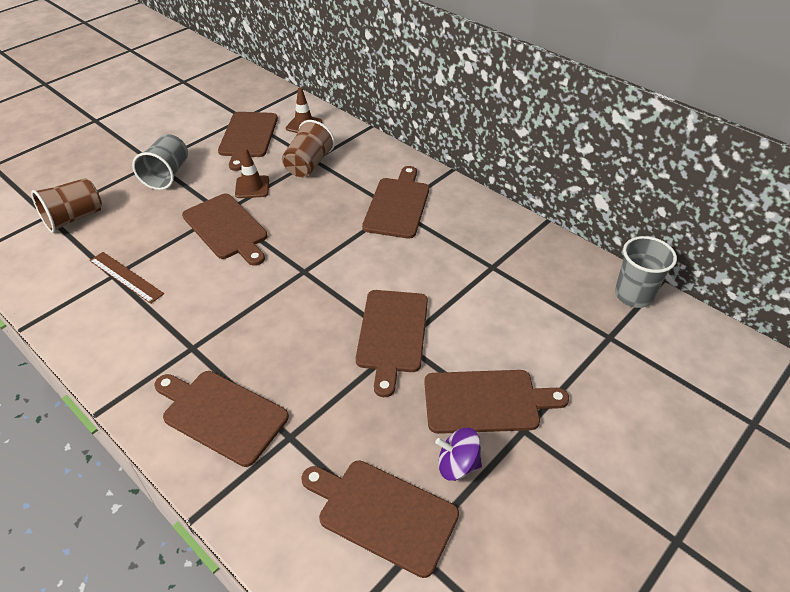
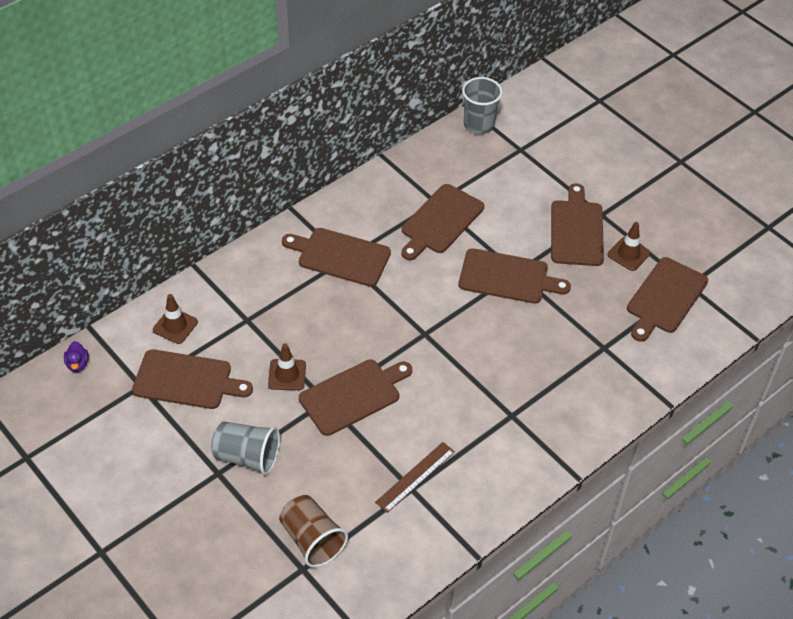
camera: 85 degrees left, 5 degrees up
(221, 415) = (583, 391): brown cutting board -> brown cutting board (440, 221)
(265, 89) = (77, 364): none -> purple duck
(308, 164) = (256, 324): brown cup -> none
(457, 464) = (628, 254): purple spinning top -> brown traffic cone

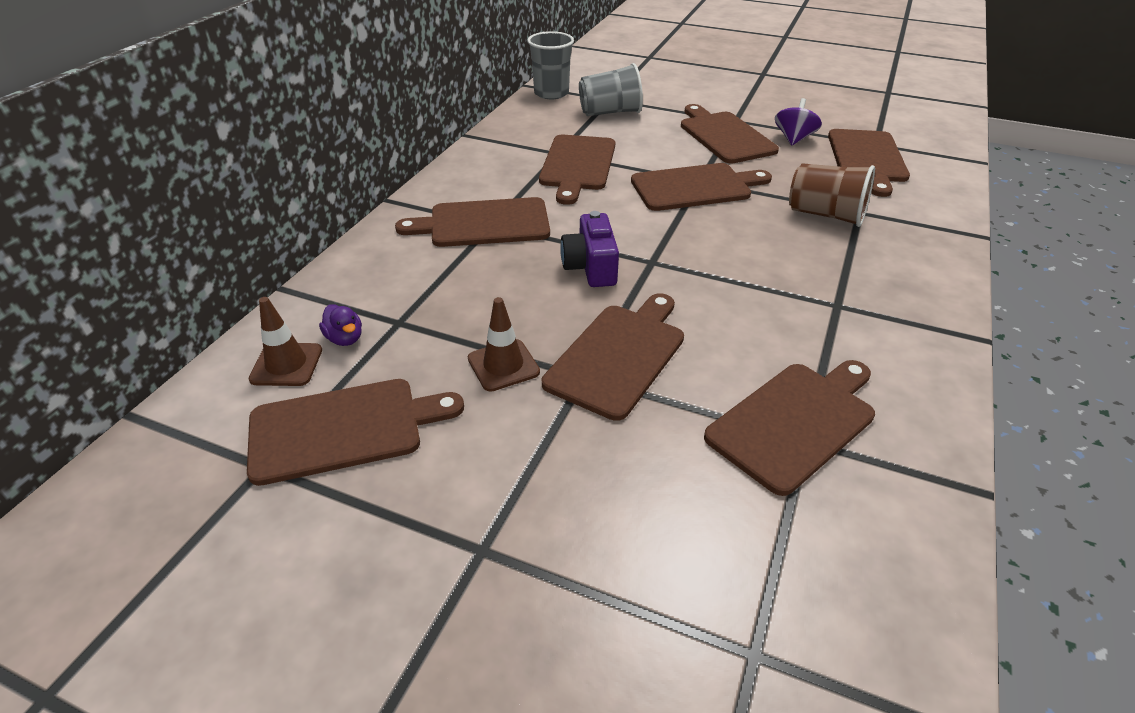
camera: 25 degrees left, 10 degrees down
(77, 364) = (122, 477): purple duck -> purple duck (345, 338)
(247, 457) = (517, 501): grey cup -> grey cup (610, 112)
(312, 540) = (728, 591): brown cup -> brown cup (826, 215)
(383, 322) = (590, 267): none -> purple camera
(415, 477) = (794, 422): brown ruler -> brown cutting board
(628, 254) = (794, 139): brown traffic cone -> purple spinning top

